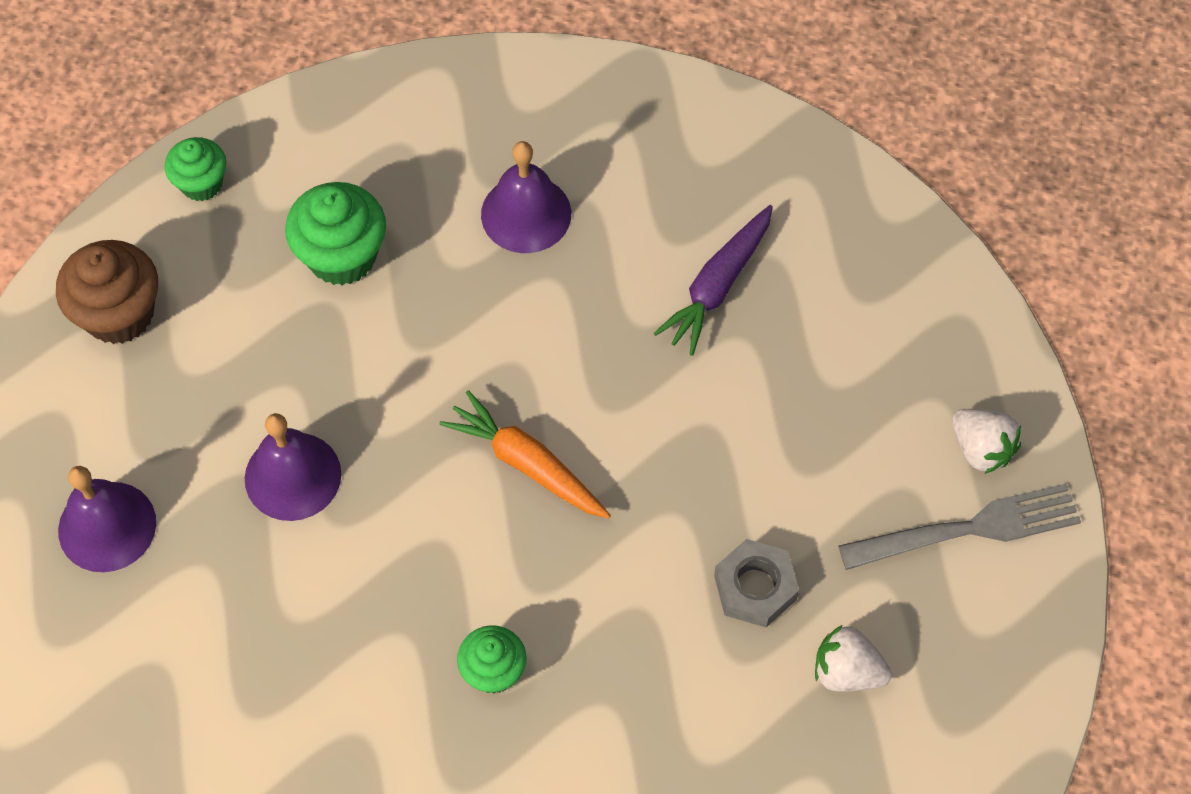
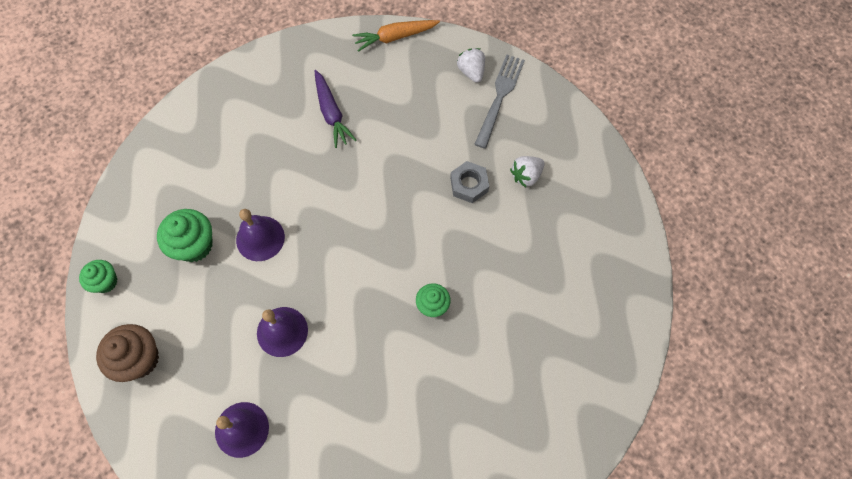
camera: 55 degrees left, 5 degrees up
(526, 214) = (238, 161): purple bell -> purple bell (260, 238)
(527, 464) = (352, 233): orange carrot -> orange carrot (395, 37)
(981, 449) = (471, 72): white strawberry -> white strawberry turned 105 degrees counterclockwise

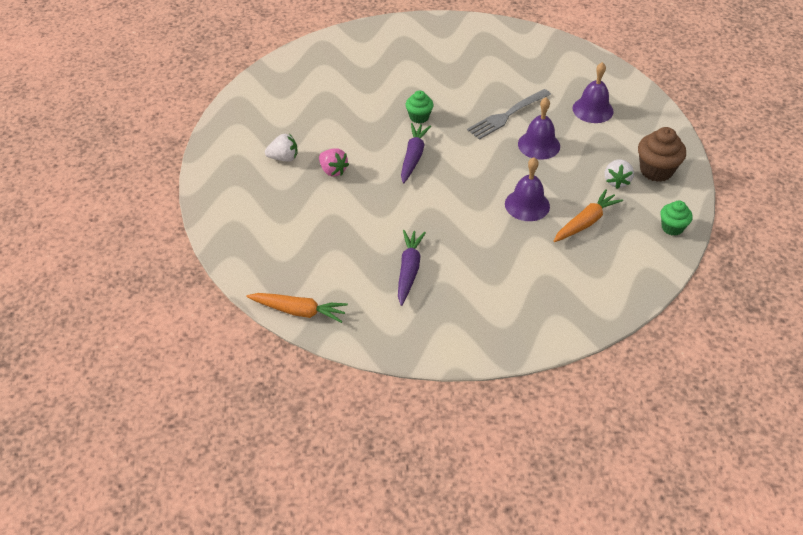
camera: 150 degrees left, 20 degrees down
(194, 245) = (585, 222): green cupcake -> orange carrot
(403, 243) = (413, 157): none -> purple carrot
(469, 185) = (333, 171): grey nut -> pink strawberry
(471, 72) = (255, 248): white strawberry -> white strawberry (616, 181)
(499, 97) = (251, 218): grey fork -> grey fork (507, 115)

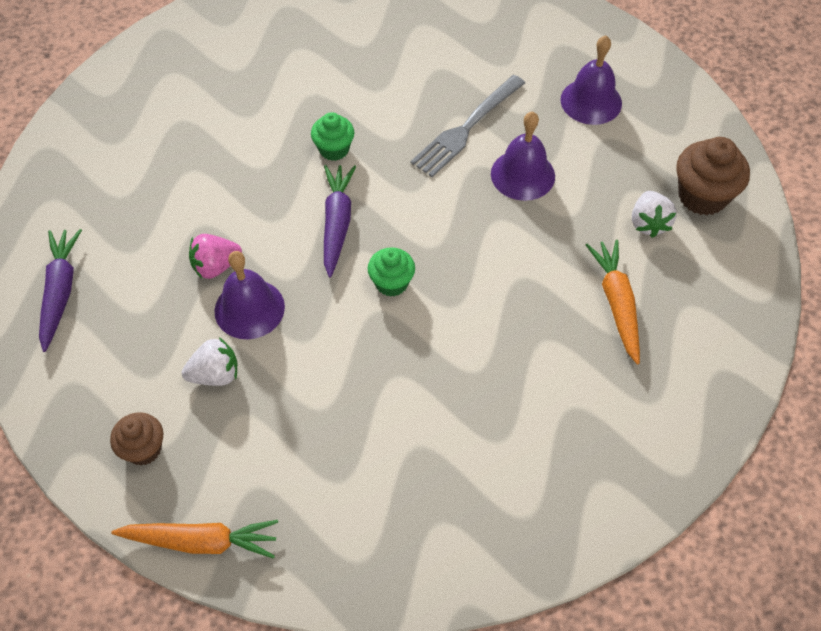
camera: 10 degrees left, 10 degrees up
(272, 259) = (143, 449): none -> brown cupcake
(283, 158) = (134, 254): white strawberry -> white strawberry (215, 374)
(333, 171) = (216, 266): pink strawberry -> pink strawberry turned 120 degrees clockwise
(409, 270) = (364, 435): purple carrot -> purple carrot (60, 292)
(527, 205) = (524, 285): purple bell -> purple bell (249, 308)
(585, 222) = (616, 304): orange carrot -> orange carrot turned 45 degrees counterclockwise
(672, 228) = (744, 294): green cupcake -> green cupcake (391, 283)

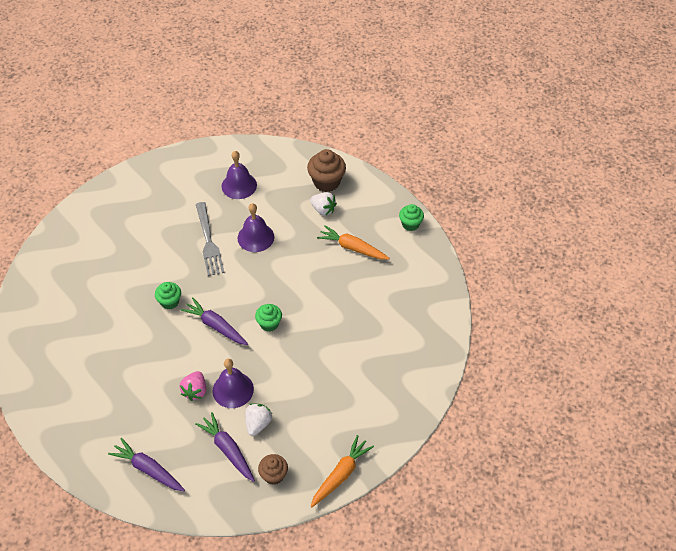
camera: 55 degrees left, 5 degrees down
(148, 364) = (228, 450): none -> purple carrot
(737, 355) = (410, 224): none -> green cupcake

